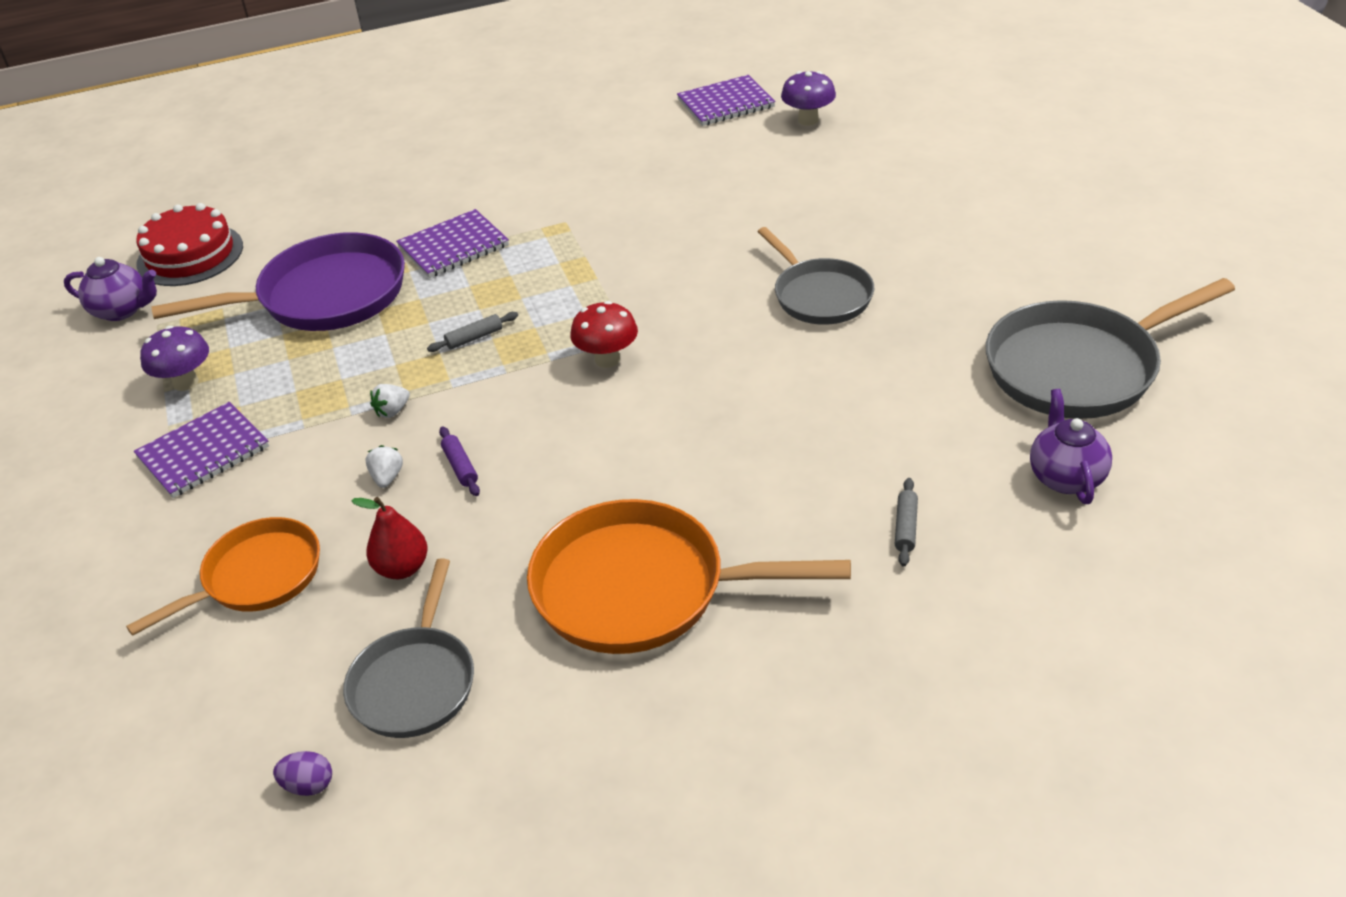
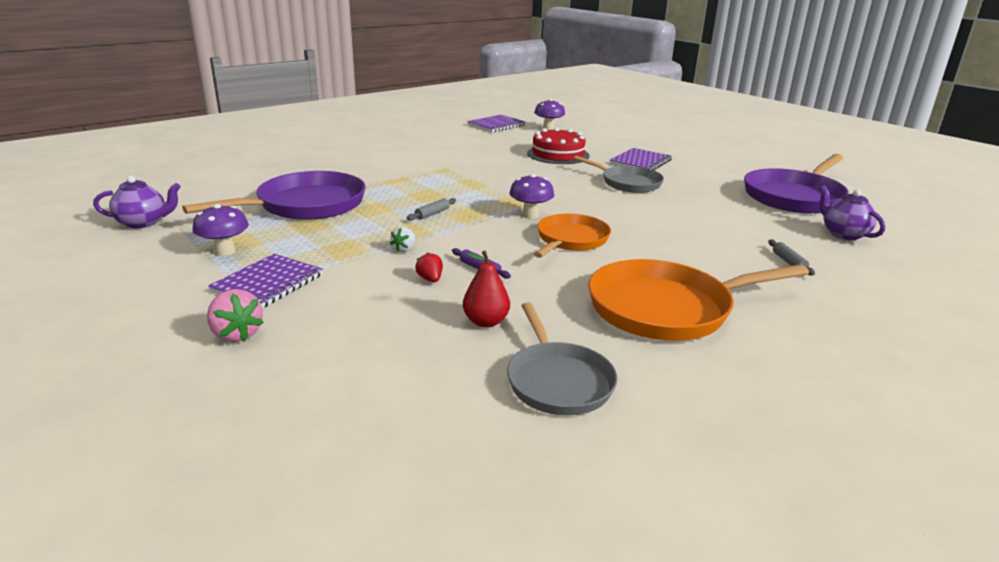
camera: 25 degrees left, 15 degrees down
(132, 535) = (236, 334): none -> pink strawberry
(190, 255) = (183, 195): red cake -> red cake (558, 154)
(256, 577) = (370, 343): orange pan -> orange pan (570, 240)
(308, 785) = (530, 461): purple egg -> none
(387, 477) = (430, 279): white strawberry -> red strawberry
(453, 246) = (381, 180): purple notebook -> purple notebook (641, 162)
(607, 359) = (530, 215): red mushroom -> purple mushroom
(1079, 367) = (794, 197): grey pan -> purple pan

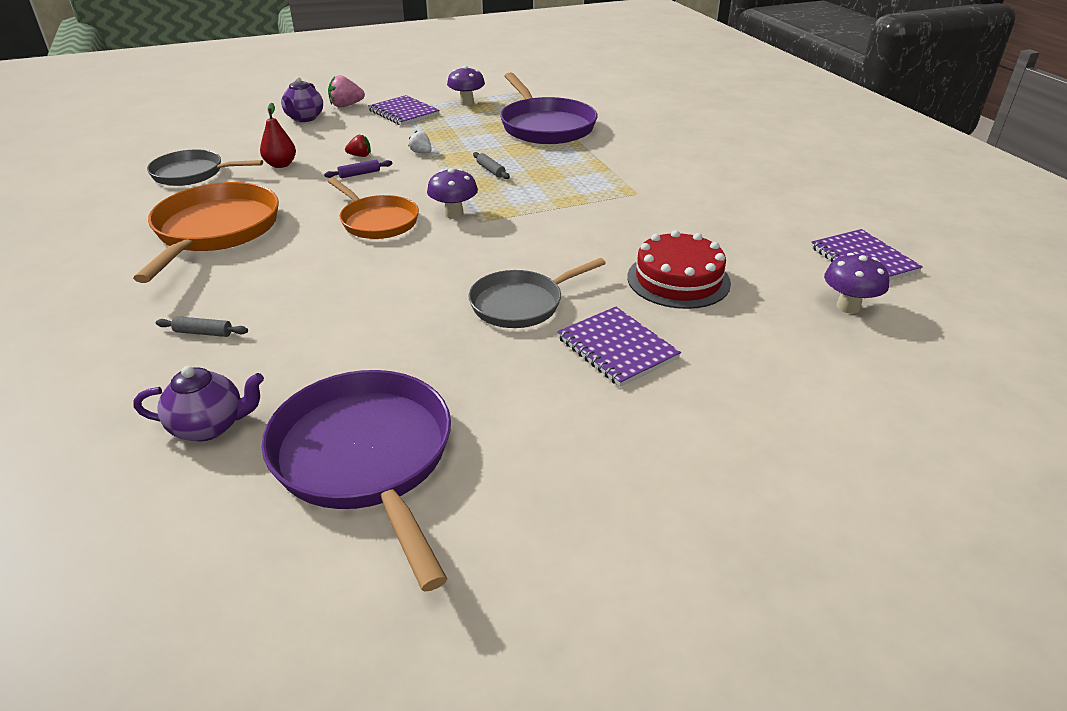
camera: 110 degrees right, 10 degrees up
(143, 223) = (538, 83): purple teapot -> purple teapot (304, 118)

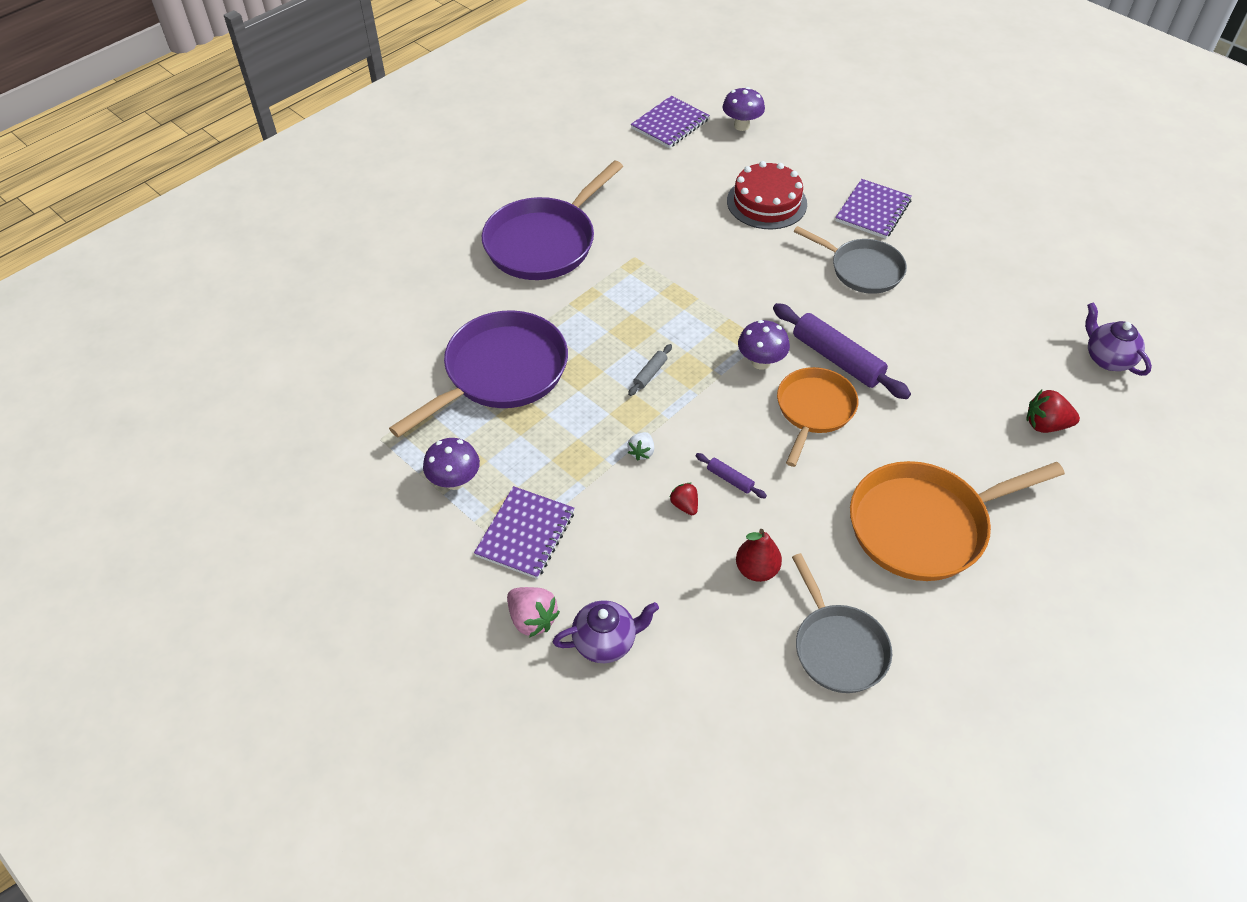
camera: 115 degrees left, 15 degrees up
(203, 333) = (1045, 425): grey rolling pin -> red strawberry
(366, 458) = (1059, 278): purple pan -> purple pan (544, 242)
(417, 249) = (837, 359): none -> purple rolling pin

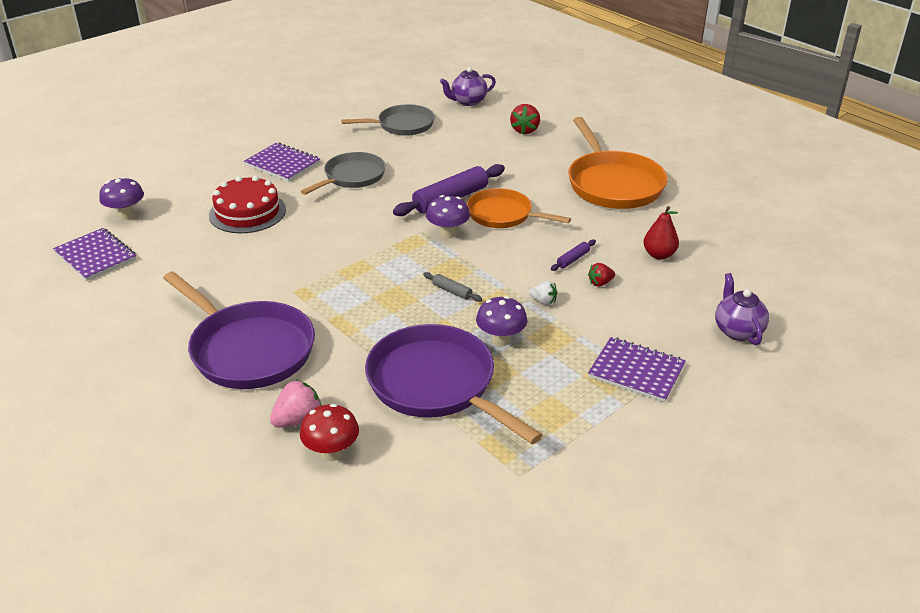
camera: 85 degrees left, 15 degrees down
(413, 314) = (331, 452): none -> red mushroom
(455, 481) = (577, 417): purple mushroom -> purple mushroom (501, 340)
(532, 619) = (724, 369): pink strawberry -> pink strawberry (298, 420)
(838, 647) = (719, 228): grey pan -> grey pan (402, 125)

